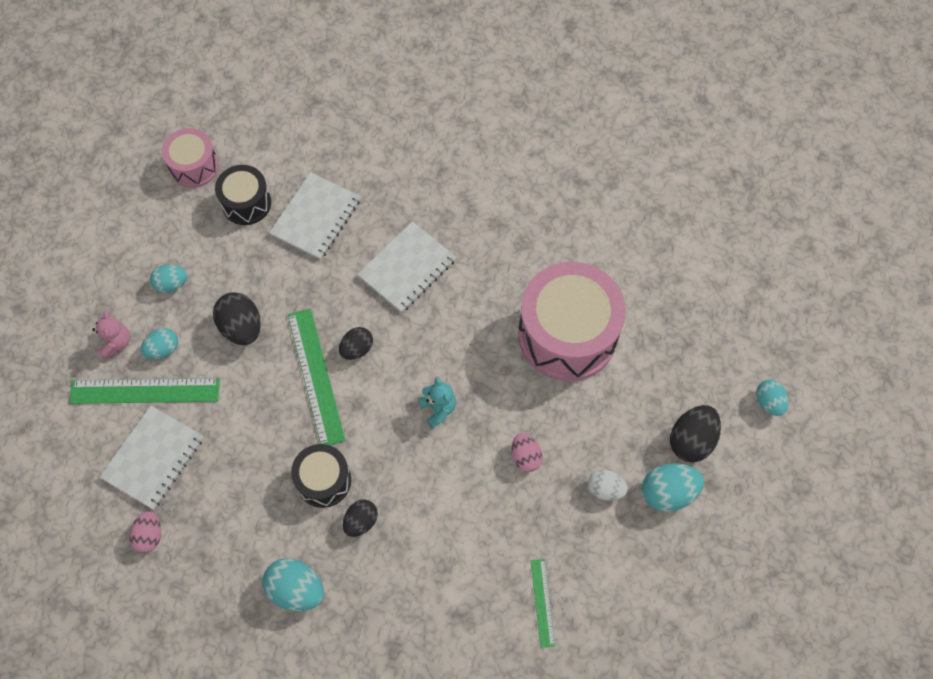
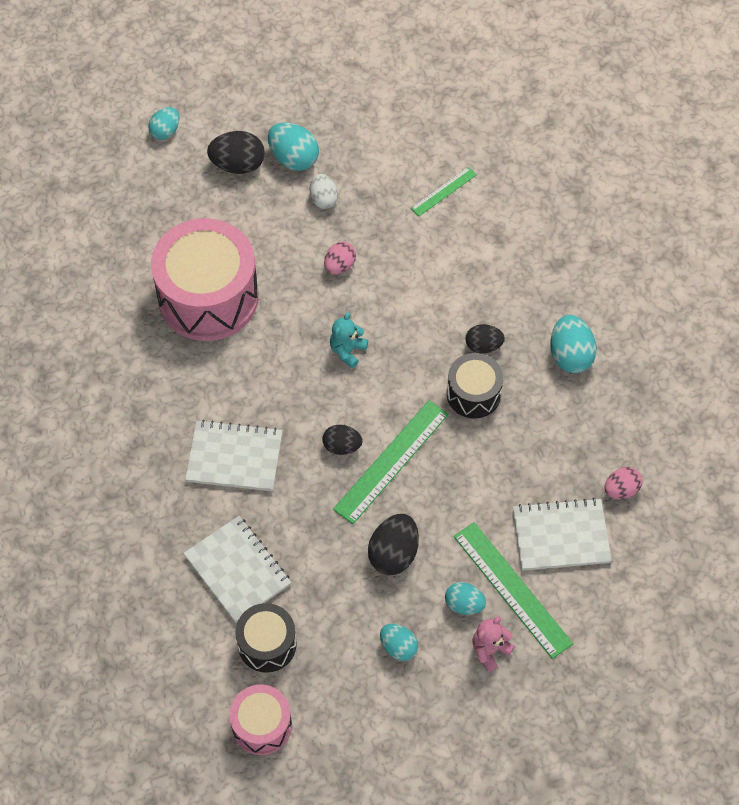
camera: 125 degrees left, 5 degrees down
(316, 217) = (237, 570): white notebook -> white notebook turned 60 degrees clockwise

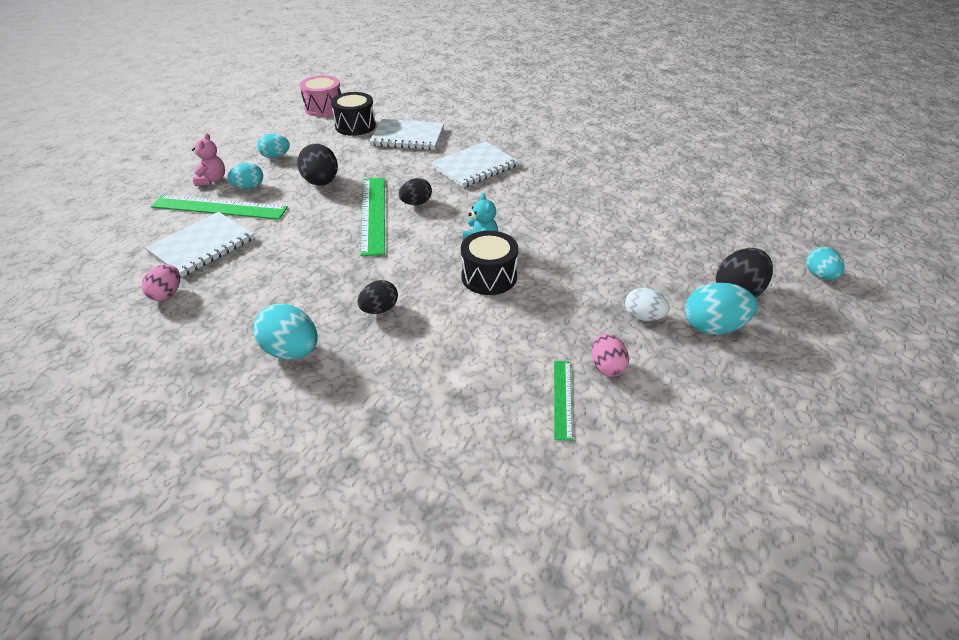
camera: 135 degrees right, 20 degrees down
(208, 297) = (612, 214): pink drum -> none
(339, 266) = (560, 284): pink egg -> pink egg (606, 367)
(473, 394) = (353, 277): black drum -> black drum (489, 277)

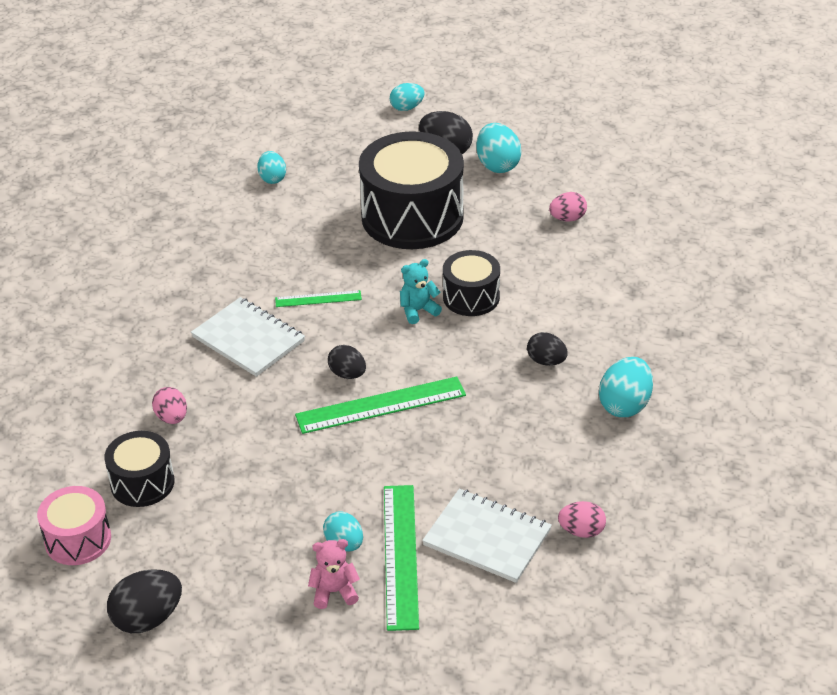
camera: 100 degrees left, 0 degrees up
(275, 156) = (253, 545): turquoise egg -> turquoise egg (272, 178)
(321, 182) = (317, 473): black egg -> black egg (147, 618)
(407, 137) = (172, 417): white notebook -> pink egg
(562, 398) = (611, 238): green ruler -> green ruler (318, 299)
(620, 257) = (412, 217): none -> black drum
(643, 317) = (497, 201): white egg -> none

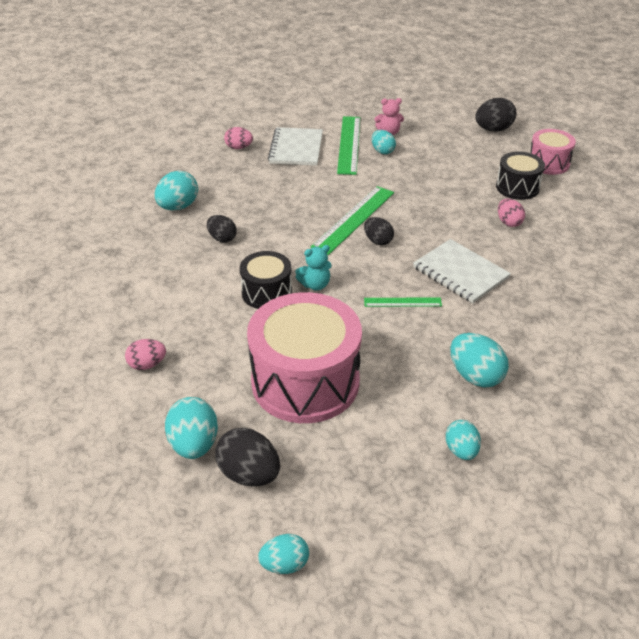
camera: 175 degrees left, 0 degrees up
(250, 234) = (475, 376): none -> turquoise egg
(381, 405) = (354, 219): green ruler -> green ruler turned 45 degrees counterclockwise
(412, 217) = (305, 381): black drum -> pink drum
(487, 538) = (296, 148): white notebook -> white notebook turned 60 degrees clockwise

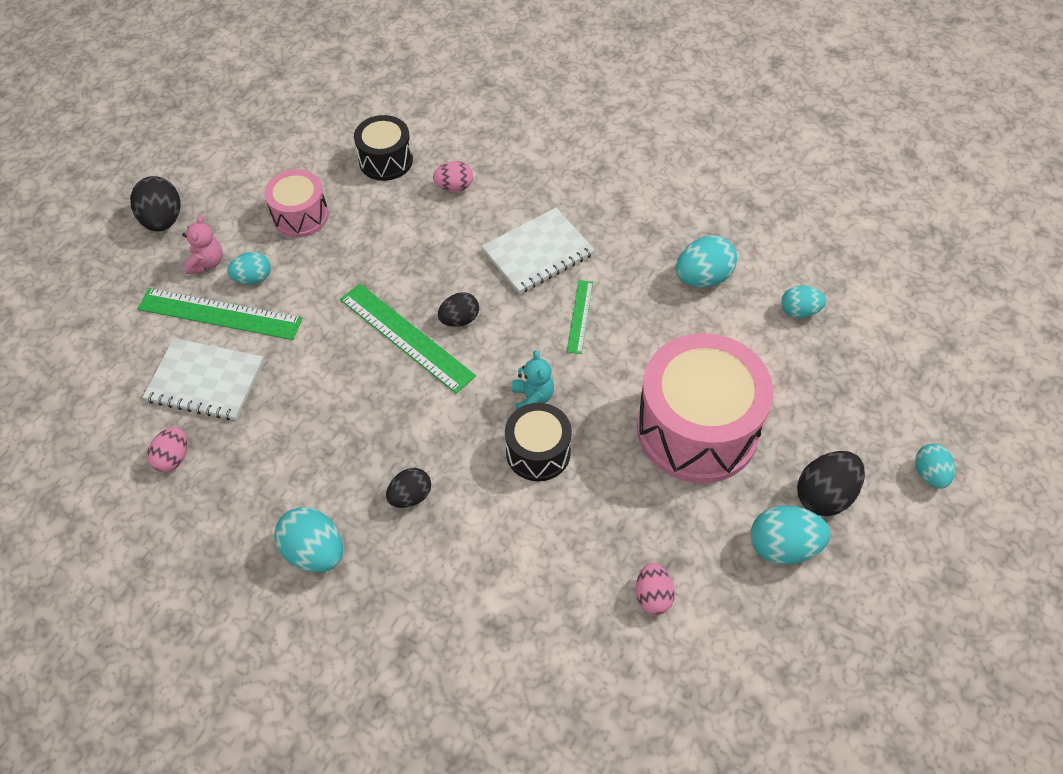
camera: 80 degrees left, 15 degrees up
(493, 129) = (244, 150): black egg -> black egg (163, 220)
(548, 163) = (343, 119): pink drum -> pink drum (300, 216)

